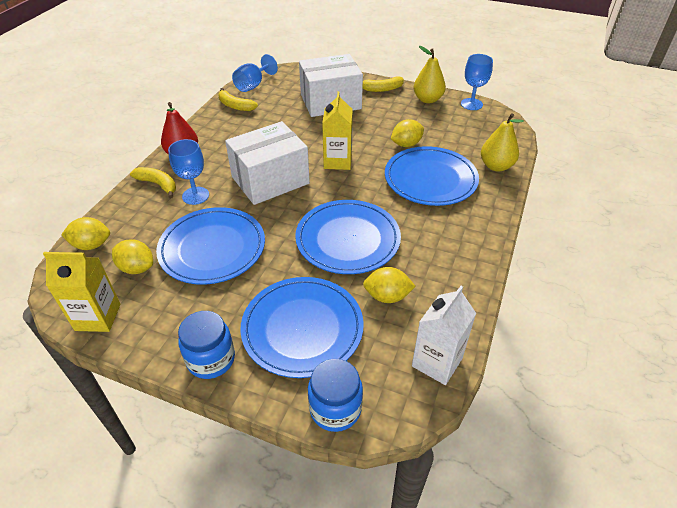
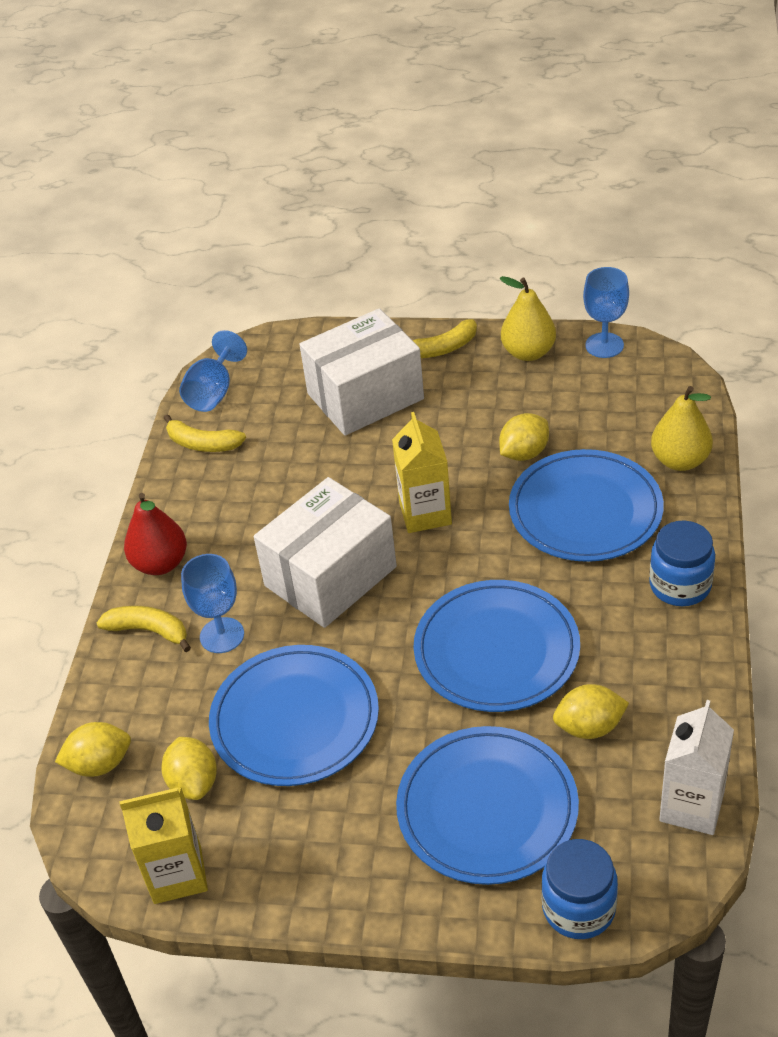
camera: 10 degrees left, 0 degrees up
(137, 268) = (194, 782): yellow lemon -> yellow lemon turned 60 degrees clockwise
(211, 359) = (377, 889): blue jar -> blue jar (680, 585)

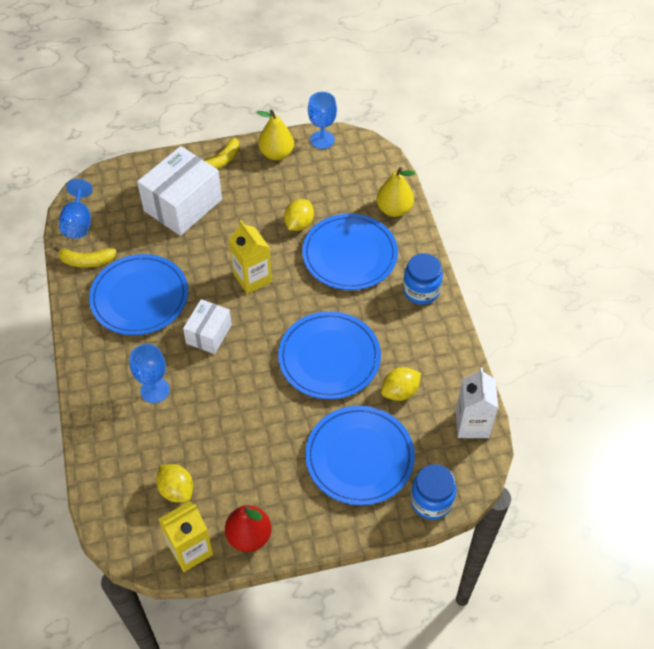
camera: 25 degrees left, 10 degrees up
(100, 764) = (111, 495): yellow lemon -> none
(149, 631) = (105, 399): yellow banana -> none
(160, 563) = (93, 351): red pear -> red pear (249, 536)
(295, 719) = (224, 433): blue plate -> blue plate (139, 297)
(330, 576) = (209, 334): white box -> white box, size x0.57

